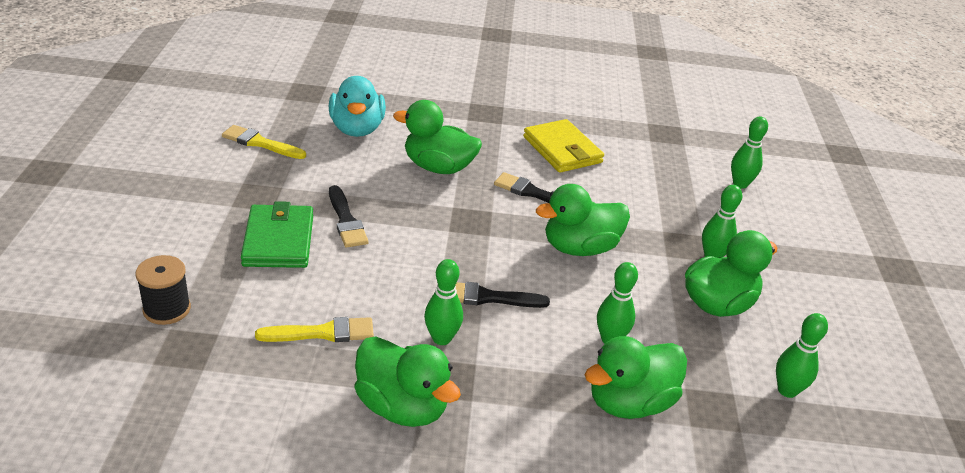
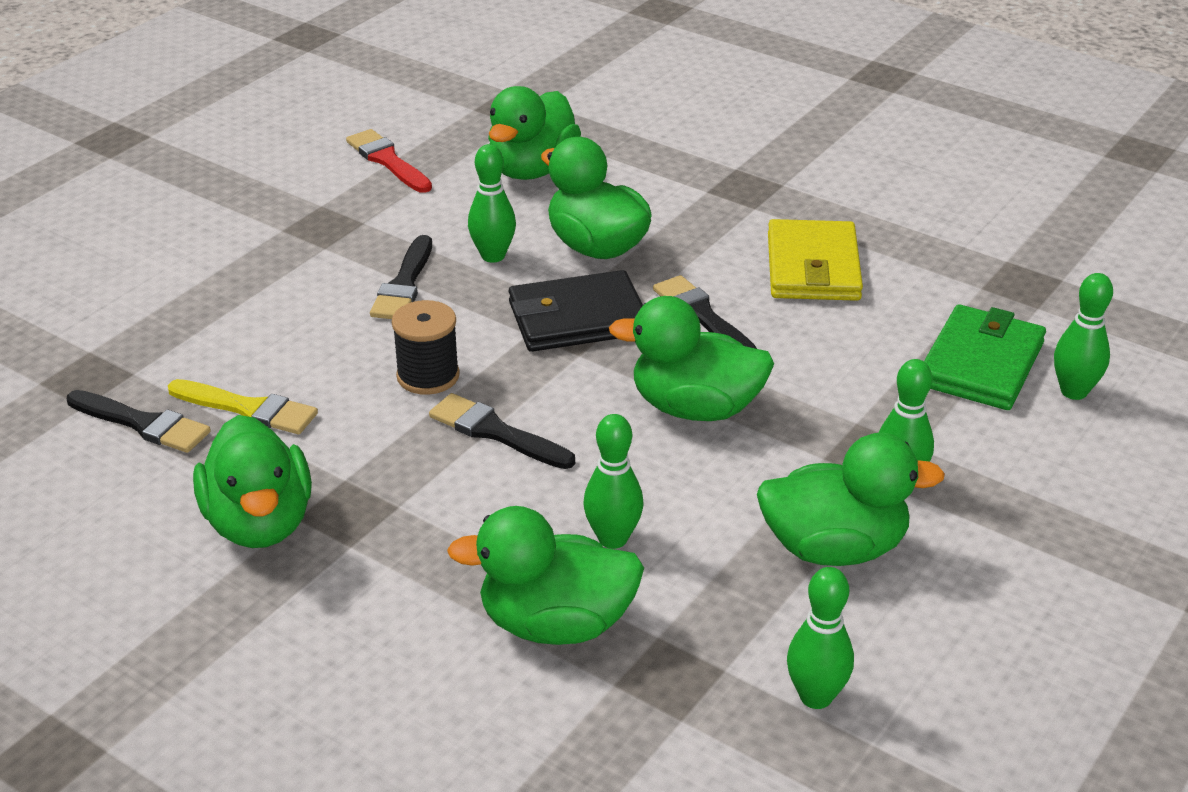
camera: 35 degrees right, 0 degrees up
(167, 309) = (104, 329): black spool -> black spool (428, 376)
(259, 367) = (143, 424): none -> black brush
(260, 143) = (387, 161): yellow brush -> red brush
(278, 240) = (298, 286): green wallet -> green wallet (980, 364)
(357, 129) = (532, 170): turquoise duck -> green duck
(441, 338) = (385, 462): green bowling pin -> green bowling pin (493, 256)
(468, 213) = (577, 318): none -> black wallet

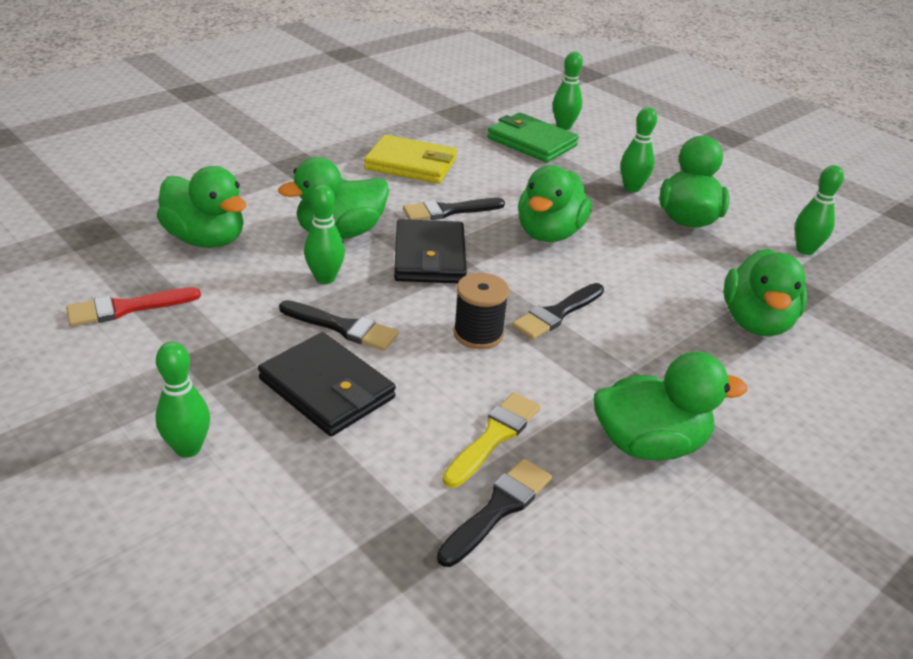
camera: 80 degrees left, 0 degrees up
(298, 295) = (327, 388): none -> black wallet
(613, 539) = (676, 287): green bowling pin -> green bowling pin (188, 448)

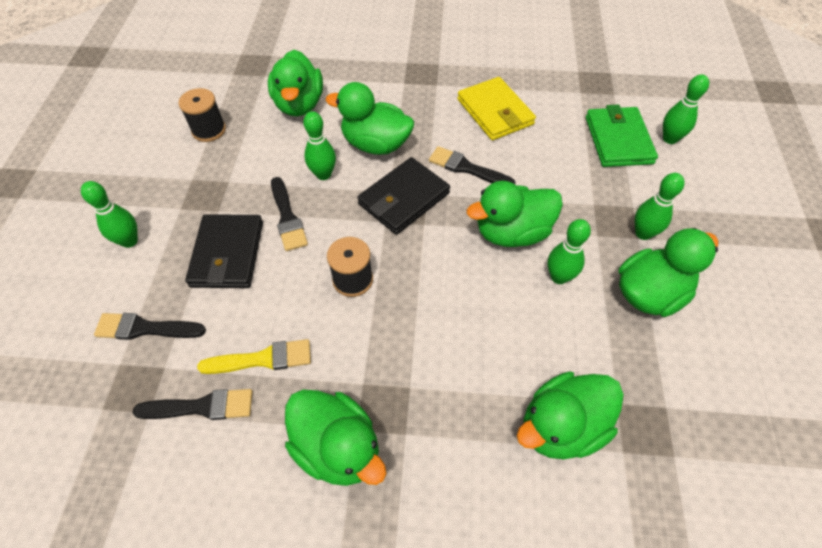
camera: 50 degrees right, 20 degrees up
(127, 308) = (209, 130): red brush -> black spool
(557, 313) = (422, 302): black brush -> black brush (145, 328)
(805, 250) = (721, 400): green bowling pin -> green bowling pin (559, 277)

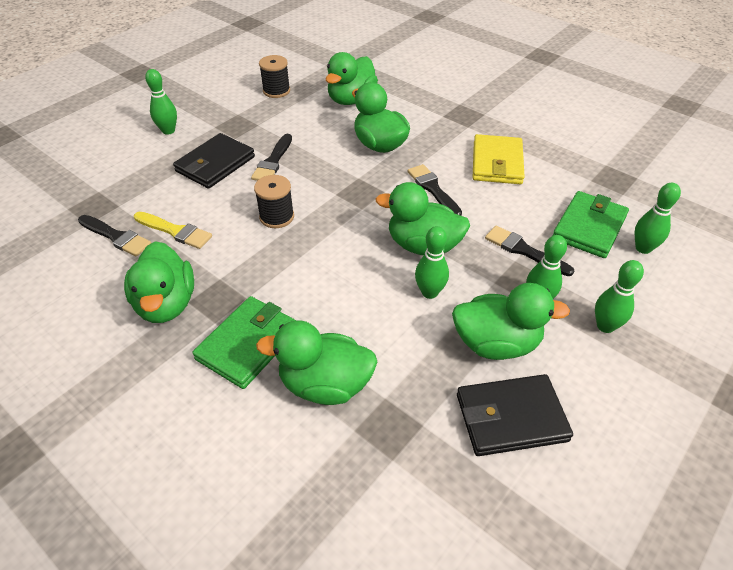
camera: 35 degrees right, 10 degrees down
(145, 328) = (129, 180): black brush -> black brush (524, 250)
(323, 174) = (323, 147): green bowling pin -> green bowling pin (605, 326)
(404, 199) = (364, 186): black wallet -> black wallet (511, 418)
(459, 434) = (248, 344): none -> green wallet

